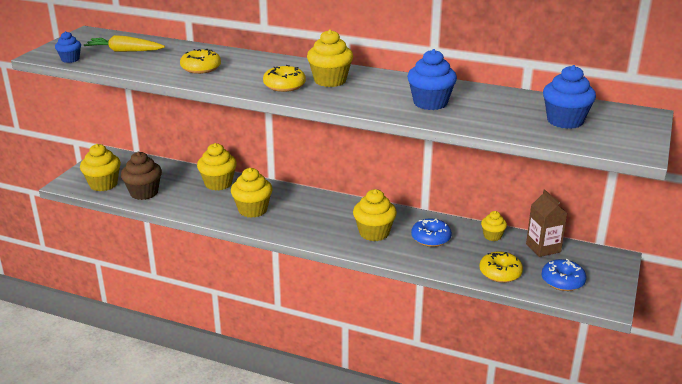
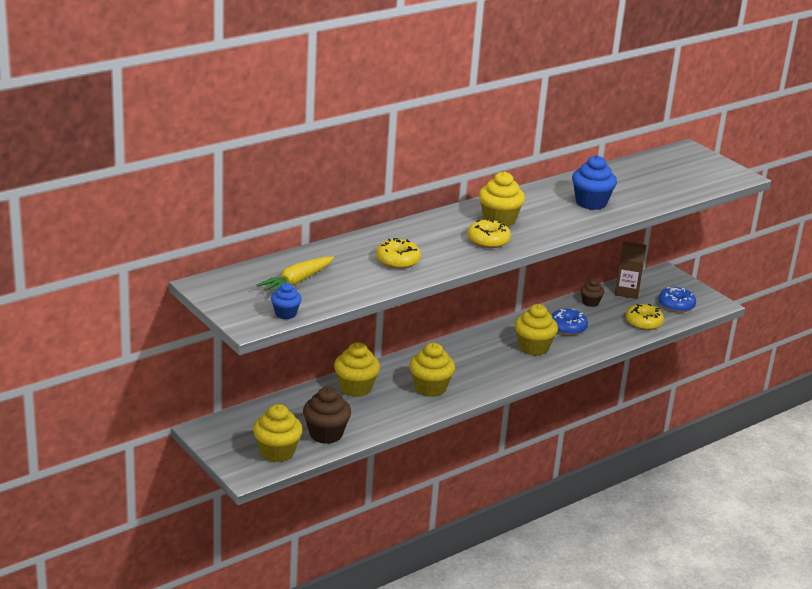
camera: 60 degrees left, 0 degrees up
(492, 236) = (590, 302): yellow cupcake -> brown cupcake
(565, 121) = (672, 175): blue cupcake -> none

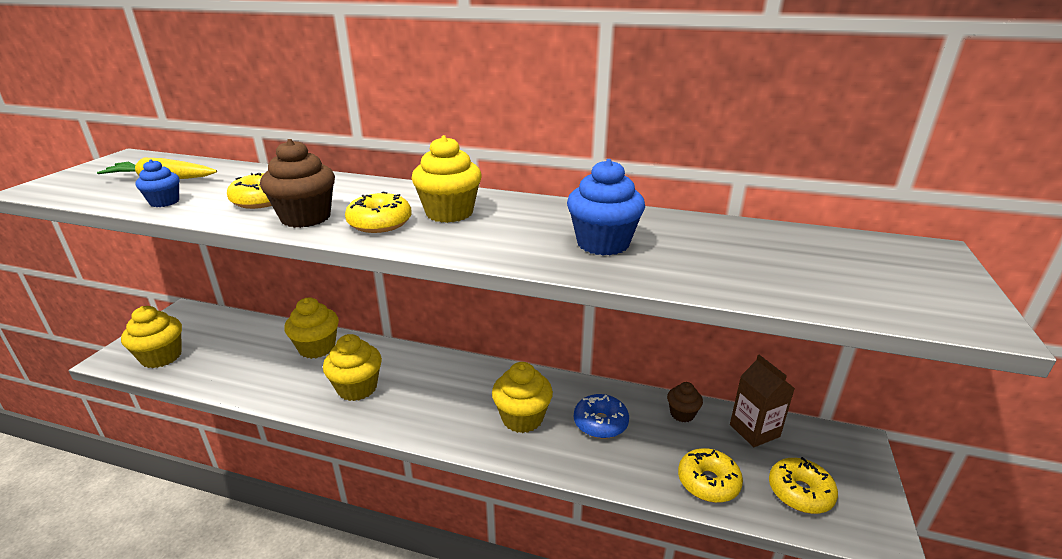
camera: 55 degrees right, 0 degrees up
(285, 313) = (72, 194): blue cupcake -> blue cupcake (164, 202)
(326, 434) = (213, 367): brown cupcake -> brown cupcake (306, 217)
(676, 305) = (800, 492): blue donut -> yellow donut

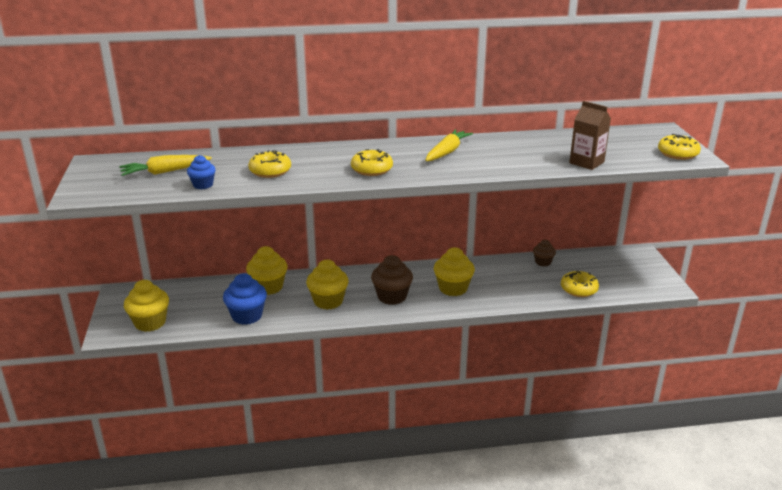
camera: 25 degrees left, 0 degrees up
(306, 217) = (320, 175): brown cupcake -> brown cupcake (392, 297)
(449, 213) = (404, 156): yellow cupcake -> none
(516, 218) = (447, 152): none -> yellow carrot
(600, 423) = (501, 278): blue donut -> none
(603, 243) = (510, 156): blue cupcake -> blue cupcake (247, 316)
(754, 430) = (586, 260): brown carton -> brown carton (586, 162)
(800, 492) = (625, 281): yellow donut -> yellow donut (677, 154)

